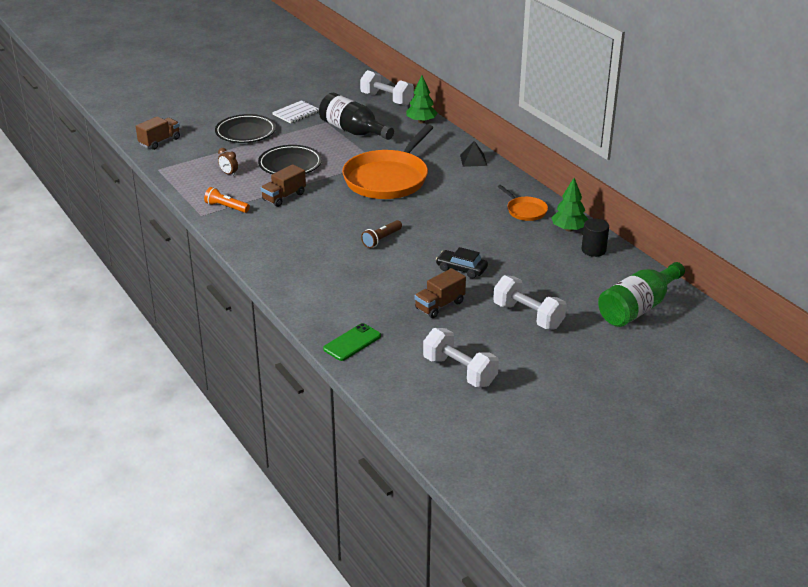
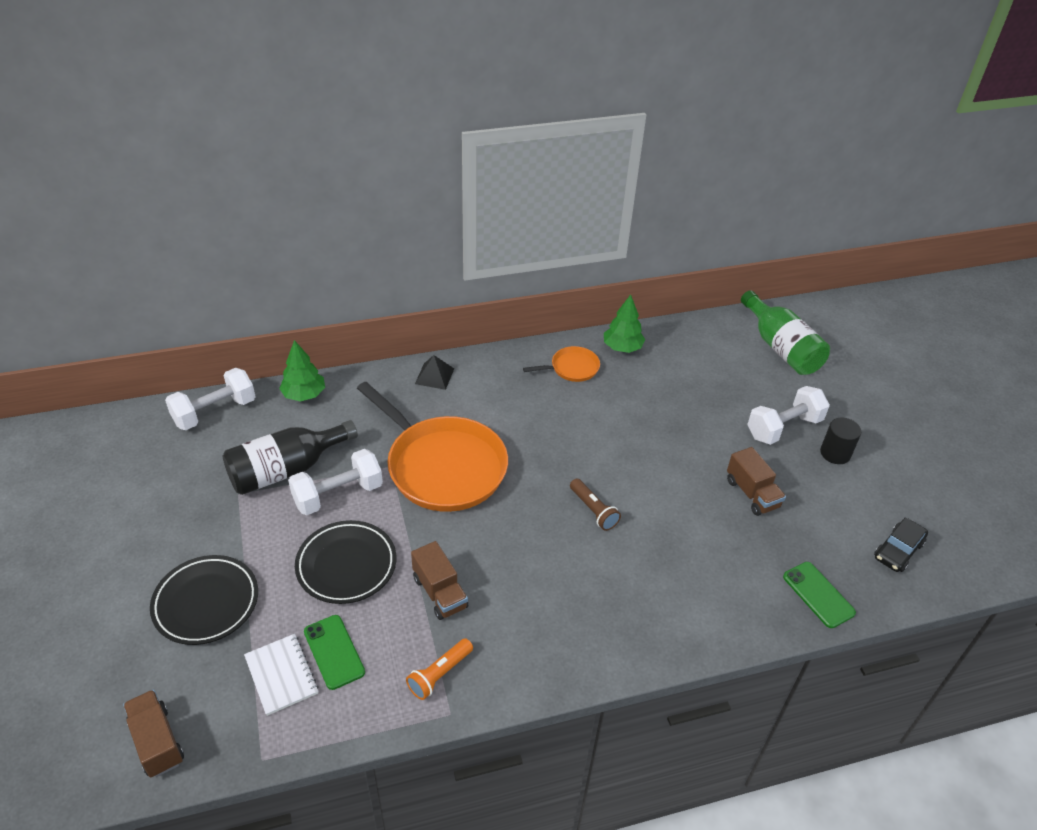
camera: 75 degrees left, 10 degrees up
(229, 174) = (334, 652): brown clock -> green phone
(296, 113) = (184, 523): white notebook -> white notebook (281, 675)
(459, 371) = (880, 510): white dumbbell -> white dumbbell (338, 495)
(461, 269) = (680, 454): black car -> black car (898, 550)
(593, 250) = (669, 343): black cylinder -> black cylinder (835, 453)

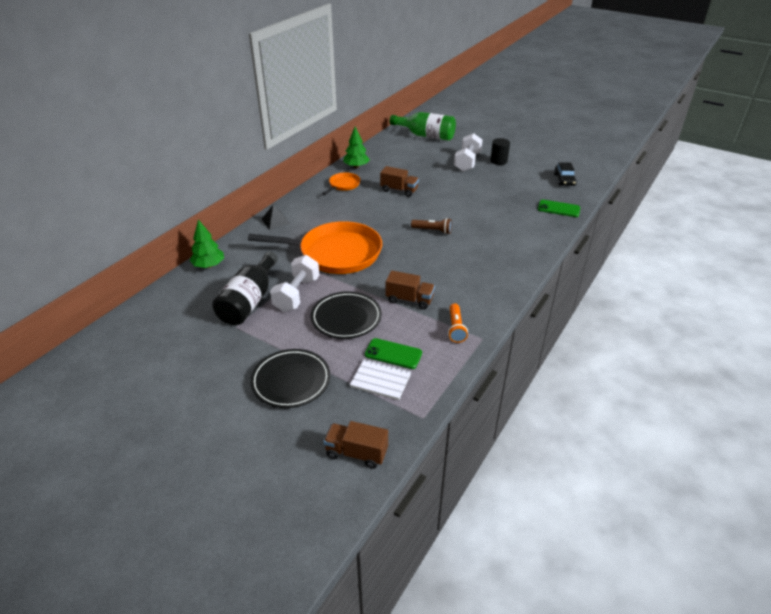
camera: 40 degrees left, 5 degrees down
(215, 412) = (160, 301): white dumbbell -> none
(752, 493) = (487, 190): brown truck -> brown truck (399, 190)

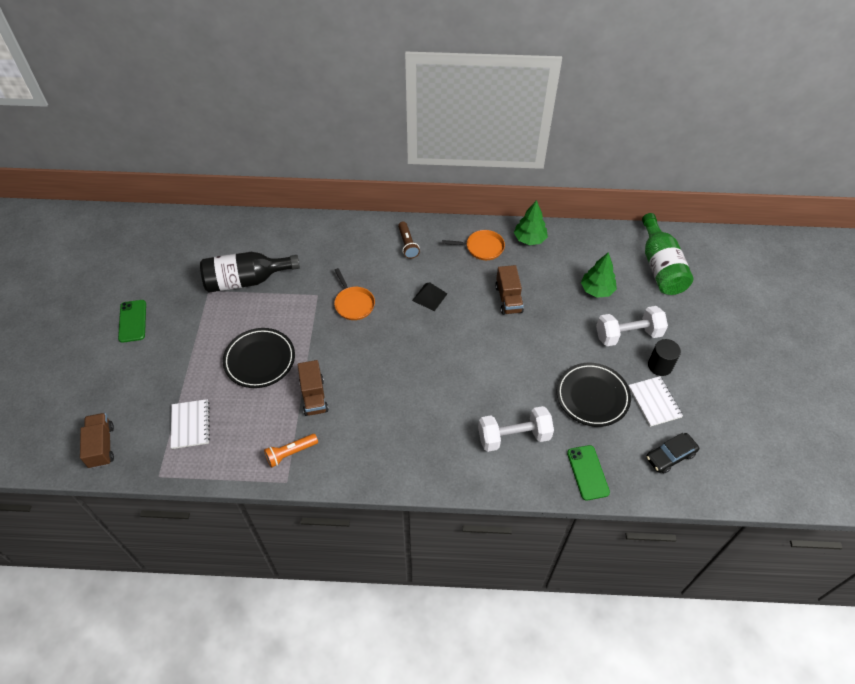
camera: 60 degrees right, 15 degrees up
(209, 265) = (279, 226): green tree -> green tree (597, 290)
(275, 221) = (377, 231): black pyramid -> black pyramid (429, 297)
(291, 381) = (161, 362): black plate -> black plate (592, 396)
(297, 294) = (274, 307): white dumbbell -> white dumbbell (514, 436)
(336, 253) = (353, 304): orange pan -> orange pan, size x0.46
(393, 354) = (229, 418): green phone -> green phone (132, 321)
(432, 230) = (448, 364): brown flashlight -> brown flashlight (407, 244)
(523, 171) = (654, 402): none -> white notebook

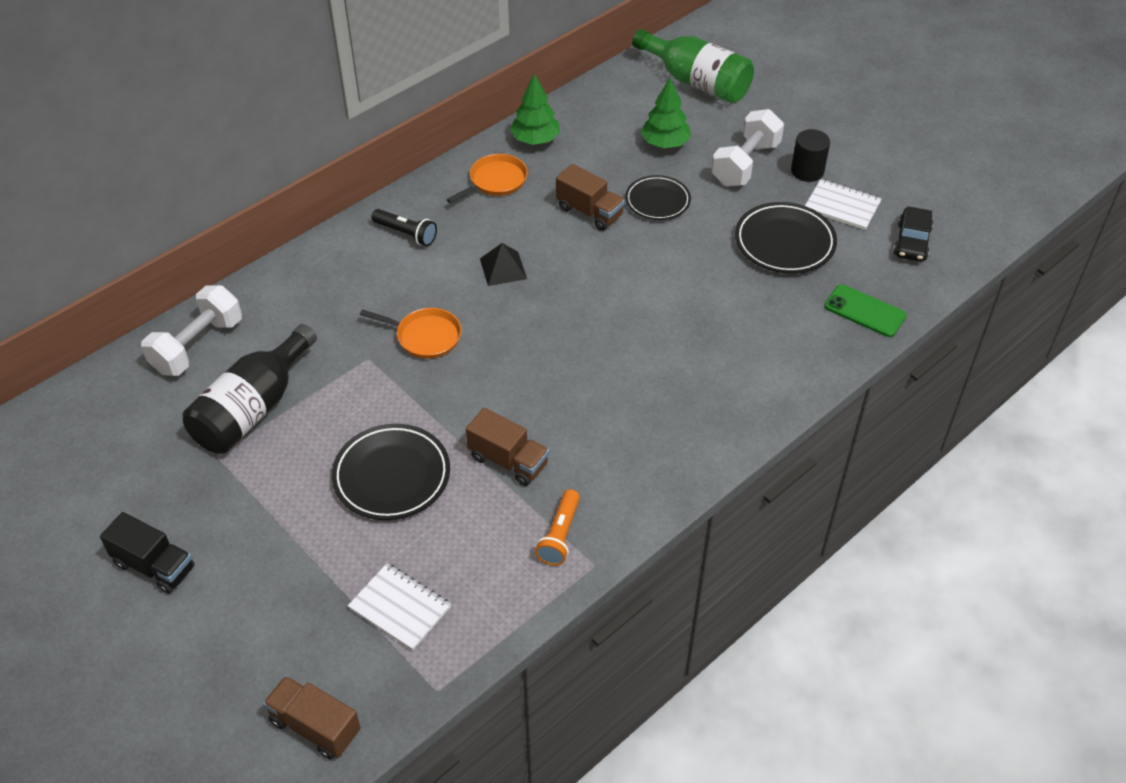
camera: 45 degrees left, 5 degrees down
(132, 321) = (154, 566): green phone -> black truck
(407, 244) = (406, 234): brown flashlight -> black flashlight
(514, 436) = (761, 334): white dumbbell -> white dumbbell (197, 346)
(551, 319) = (657, 201): none -> black plate

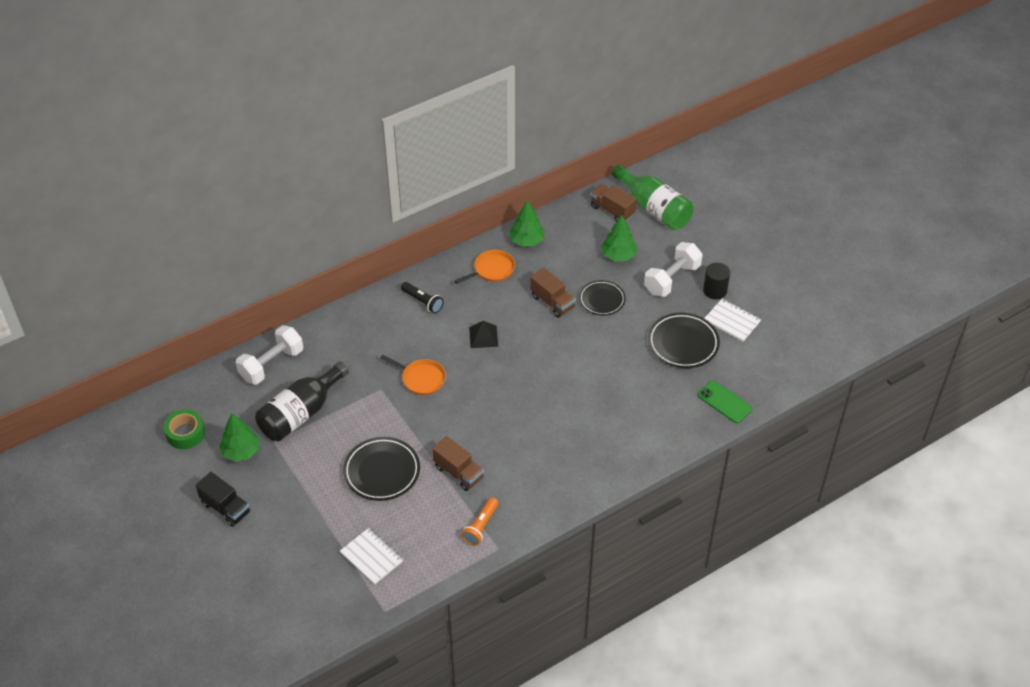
camera: 10 degrees right, 0 degrees up
(76, 462) = (185, 433): none -> green tape
(168, 477) = (241, 452): none -> green tree
(315, 726) = (308, 621): brown truck -> brown truck (612, 210)
(912, 242) = (773, 355): black car -> none

